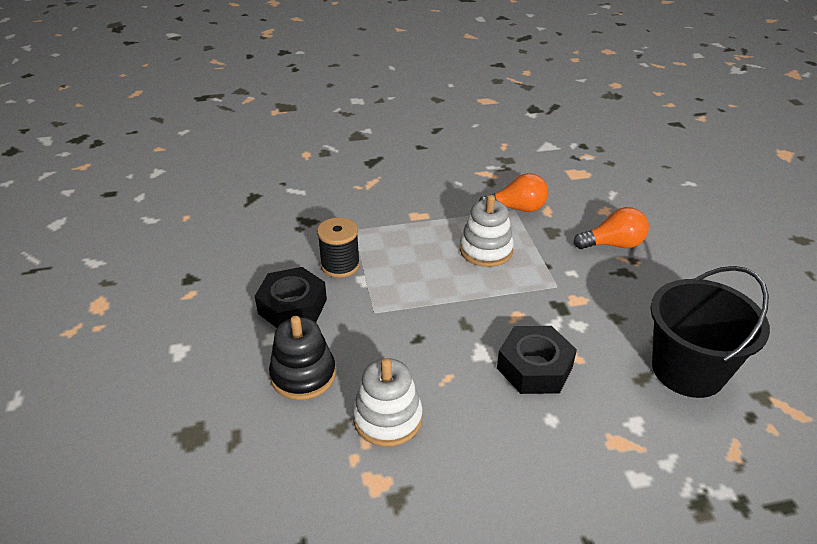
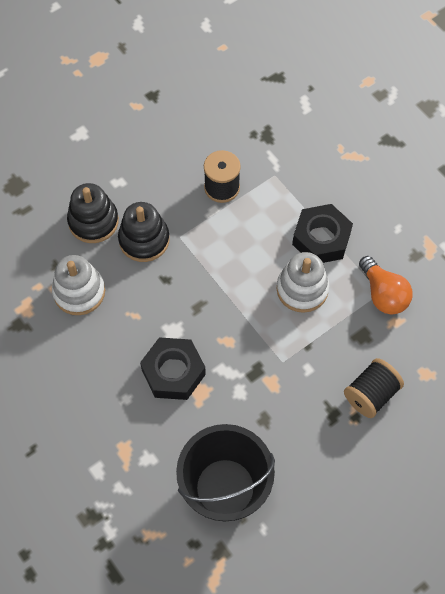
camera: 65 degrees right, 25 degrees up
(292, 306) = (157, 179): black nut -> black nut (321, 239)
(358, 340) = (144, 240): none -> black stacking toy
(613, 244) = (371, 394): orange light bulb -> black spool

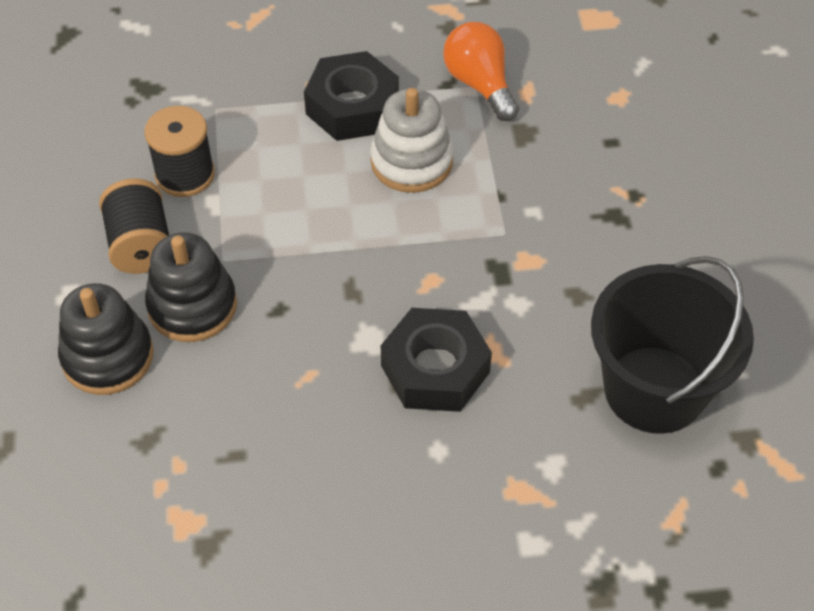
camera: 60 degrees left, 10 degrees down
(79, 292) = (214, 431): white stacking toy -> none
(371, 394) = (613, 164): black spool -> black spool (141, 245)
(383, 294) = (480, 84): orange light bulb -> orange light bulb turned 120 degrees counterclockwise

